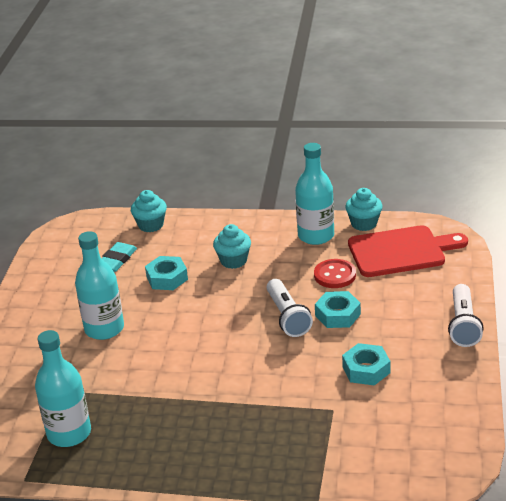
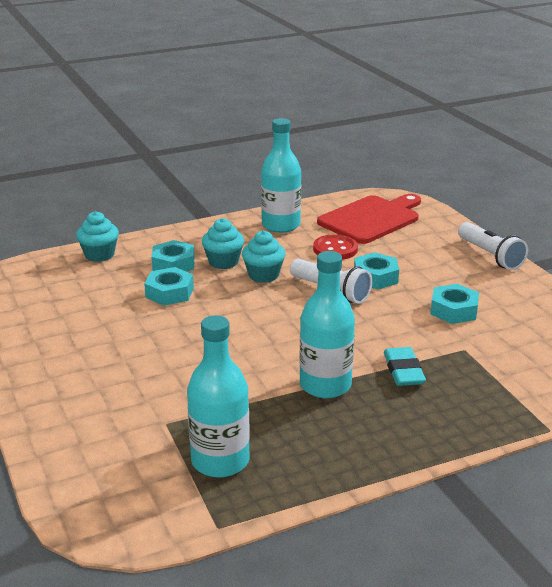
camera: 35 degrees left, 5 degrees down
(104, 329) = (149, 353): turquoise bottle -> turquoise bottle (325, 385)
(117, 260) = (94, 291): turquoise eraser -> turquoise eraser (403, 370)
(195, 251) = (173, 264): none -> turquoise nut
(364, 224) = (314, 207): turquoise cupcake -> turquoise cupcake (263, 275)

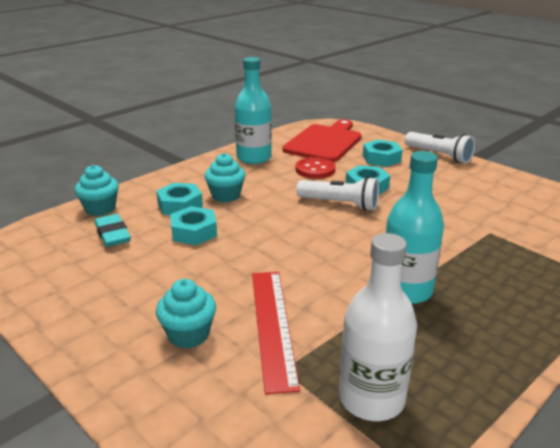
camera: 20 degrees left, 0 degrees up
(181, 388) = (272, 325): none -> red ruler
(220, 461) = (371, 399): turquoise bottle -> white bottle
(263, 275) = (270, 201): turquoise cupcake -> turquoise cupcake (188, 334)
(403, 370) = (460, 261): turquoise eraser -> turquoise eraser (112, 234)
(453, 310) = (451, 202): turquoise nut -> turquoise nut (381, 158)

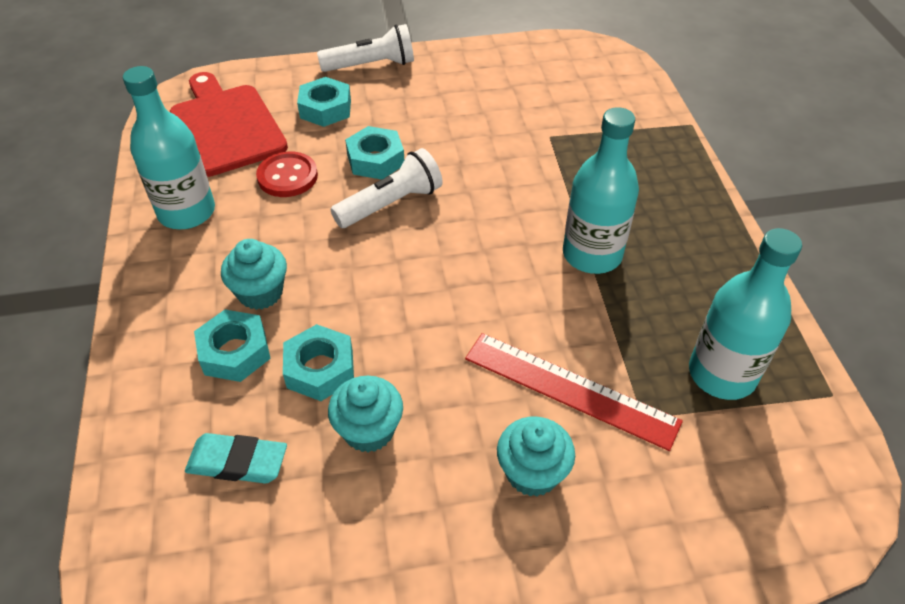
camera: 55 degrees left, 20 degrees up
(100, 209) = (145, 450): turquoise cupcake -> turquoise cupcake (369, 430)
(371, 399) = (722, 374): white bottle -> turquoise bottle

